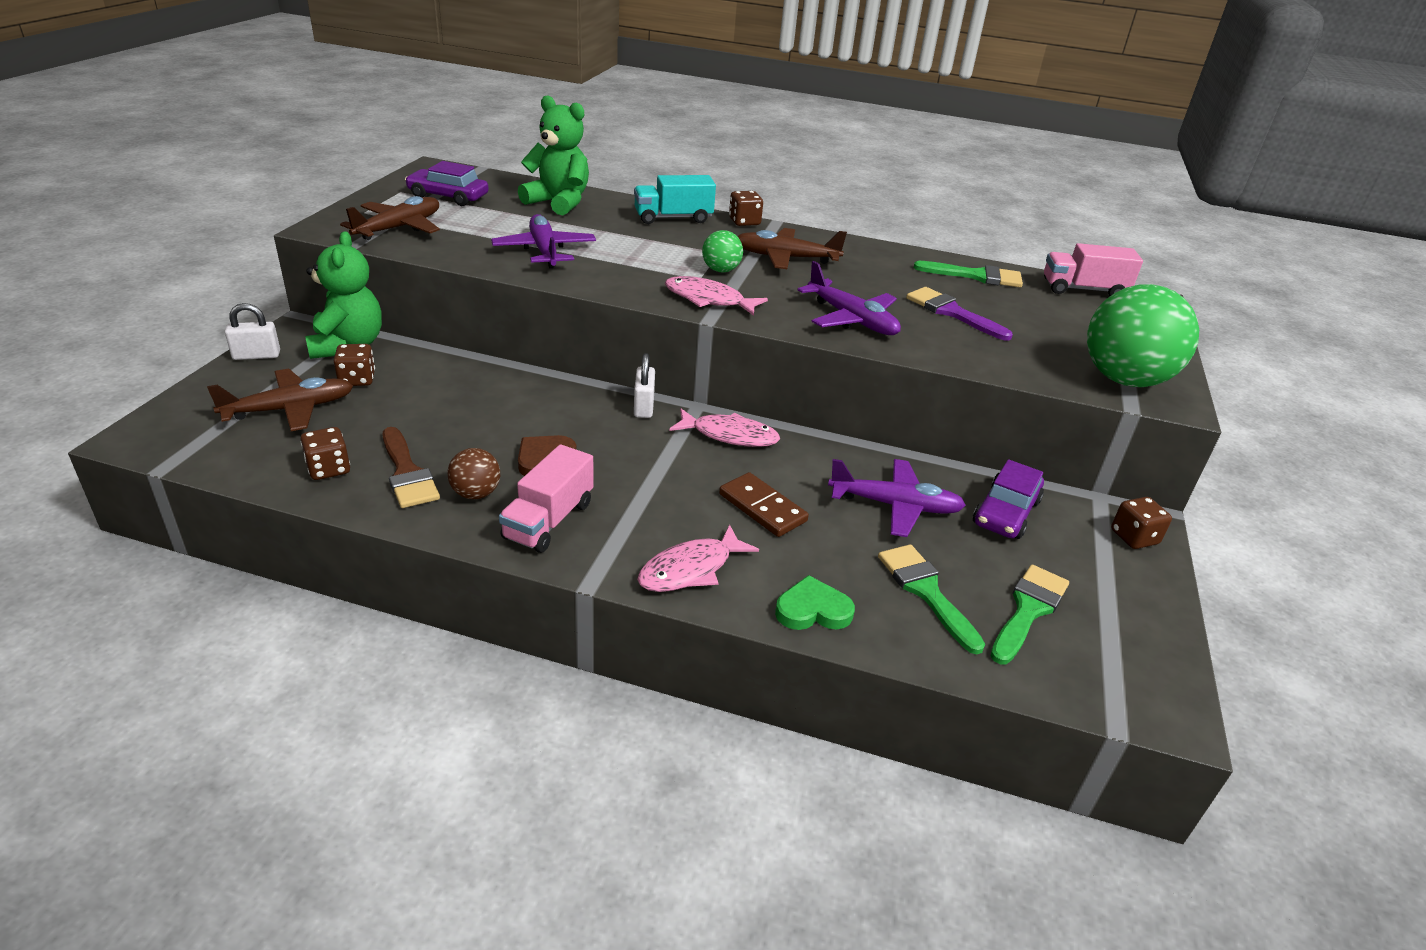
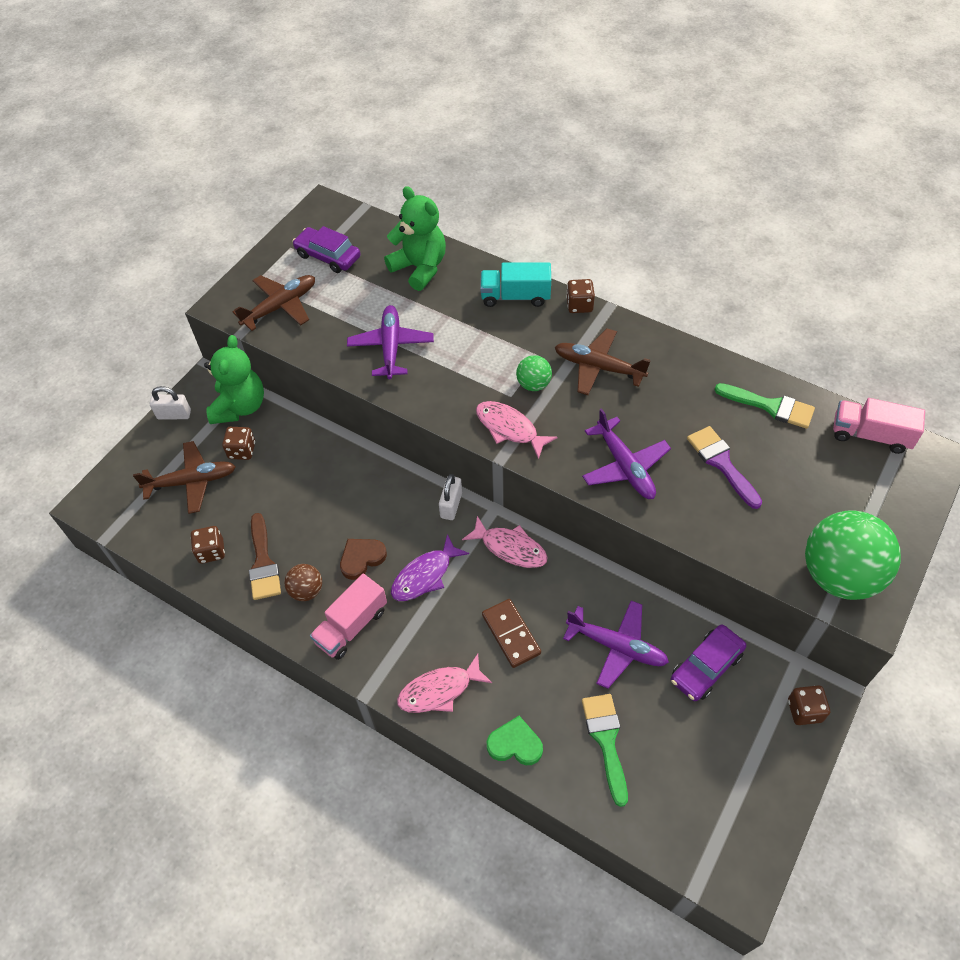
camera: 20 degrees right, 20 degrees up
(632, 466) = (425, 575): none -> purple fish
(1028, 610) = (678, 772): green brush -> none

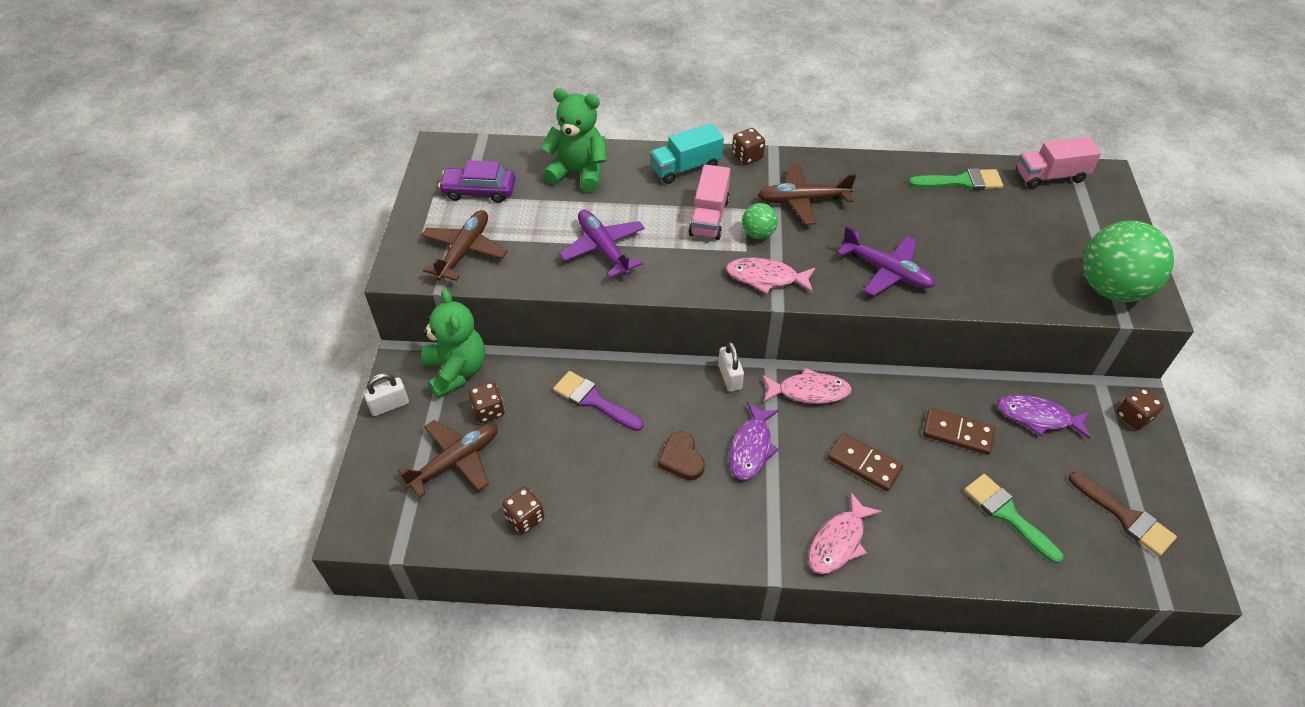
camera: 30 degrees left, 5 degrees down
(263, 562) = (587, 505): brown brush -> brown brush (1125, 517)
(306, 590) = (649, 511): brown ball -> none
(351, 626) = (716, 523): pink truck -> pink truck (709, 217)
(362, 558) = (681, 459): brown heart -> brown heart turned 45 degrees counterclockwise
(515, 744) = (937, 555): green heart -> none
(616, 646) = (957, 433): purple plane -> brown domino
(706, 667) = (1038, 417): purple car -> purple fish
(721, 463) = (959, 239): purple brush -> purple brush (593, 400)

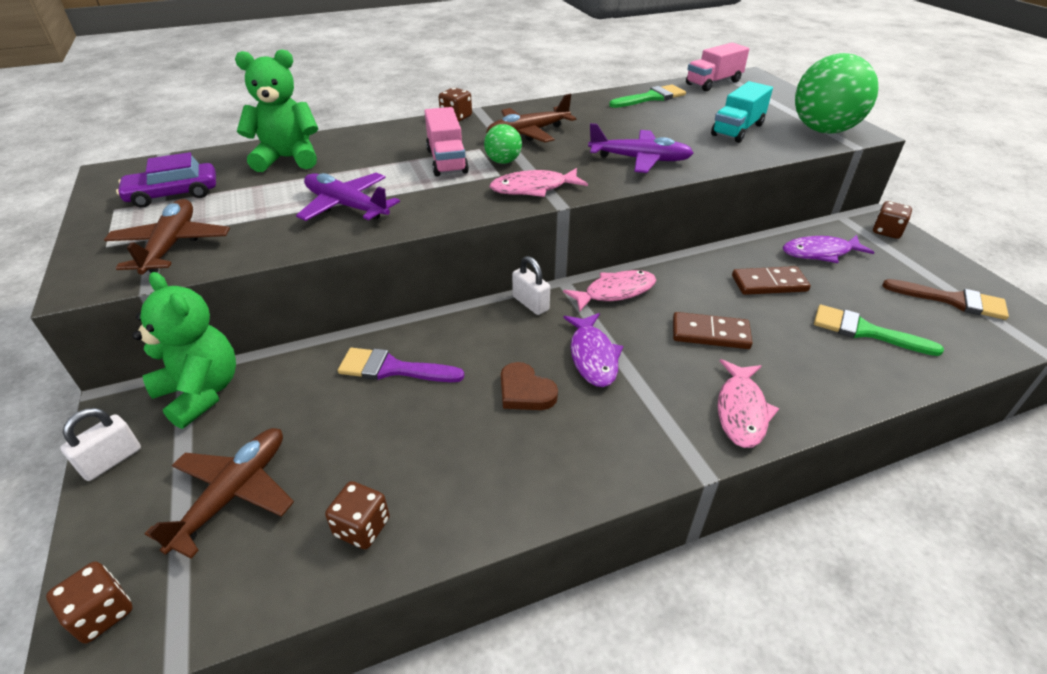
camera: 25 degrees left, 10 degrees down
(488, 410) = (261, 420): brown dice -> brown dice (102, 613)
(685, 167) = (401, 135): turquoise truck -> turquoise truck (737, 130)

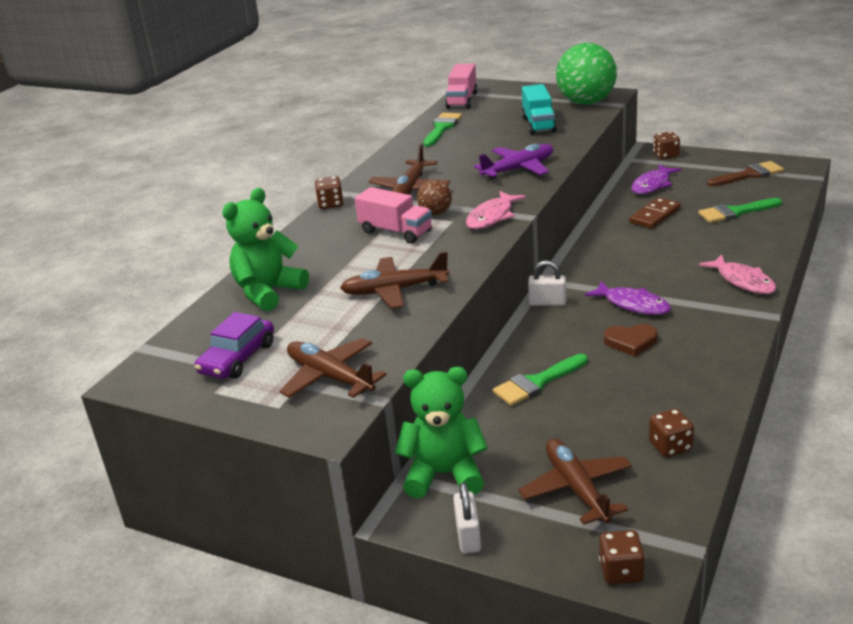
camera: 40 degrees left, 10 degrees down
(346, 206) = (395, 290): purple plane -> brown plane
(392, 368) = (537, 382): purple brush -> green brush
(503, 161) = (435, 213): green ball -> brown ball
(615, 292) = (583, 268): pink fish -> none
(710, 334) = (669, 257): brown domino -> none

